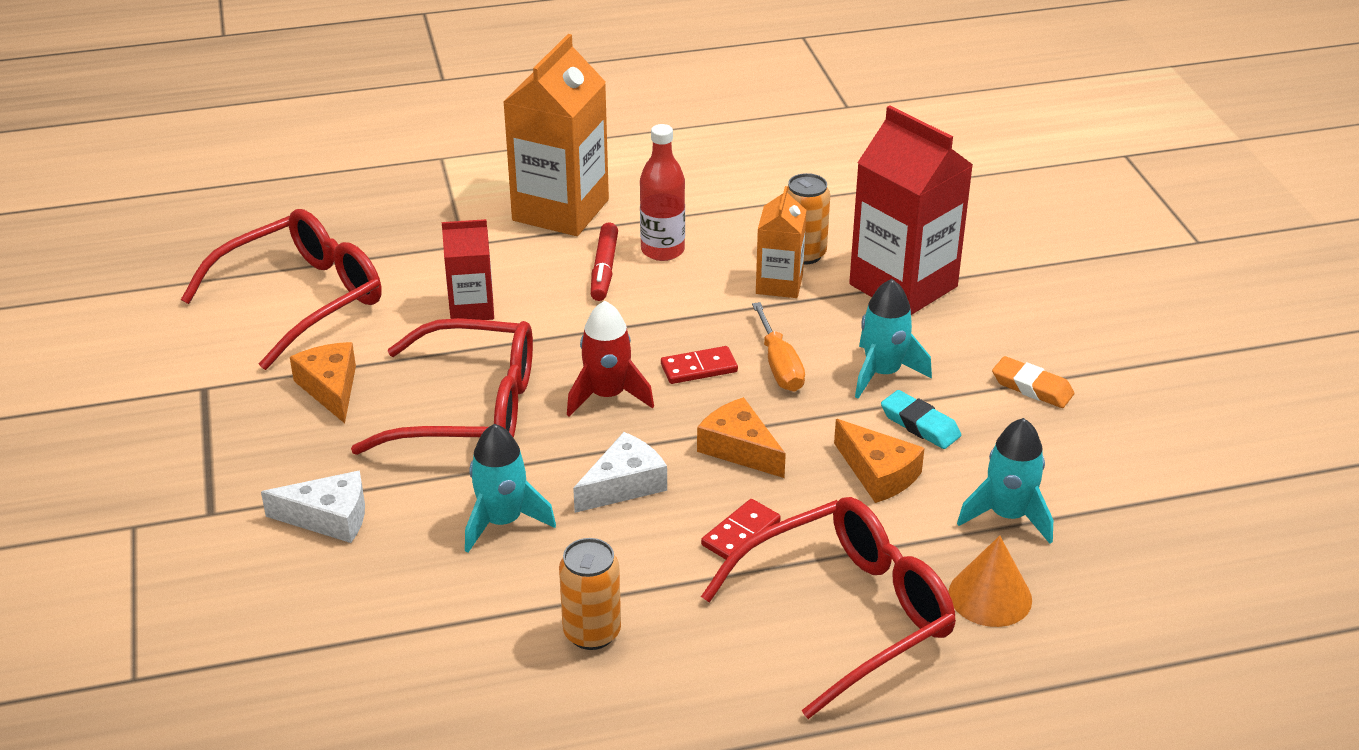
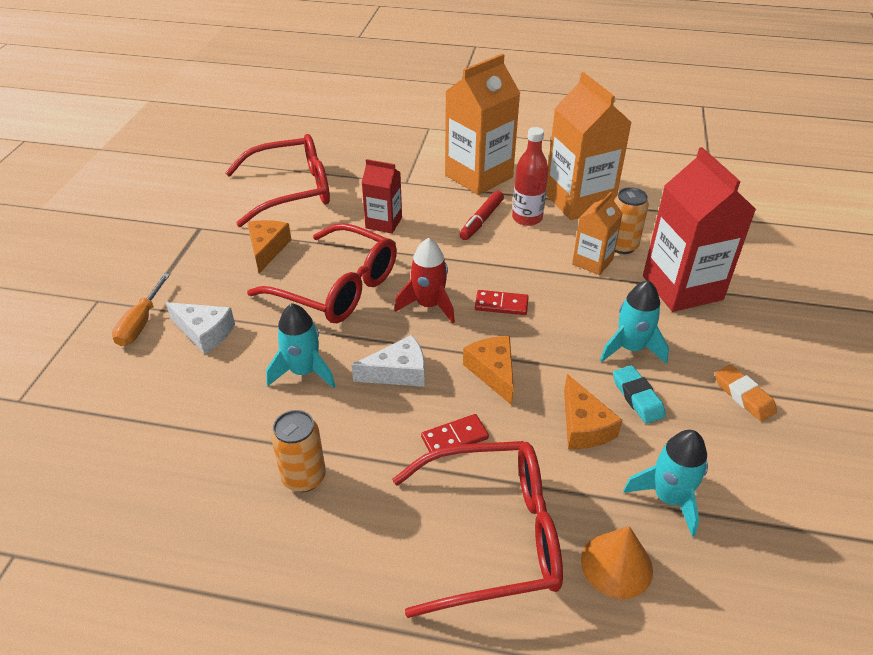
camera: 25 degrees right, 5 degrees up
(716, 210) = (579, 201): none -> orange carton
(779, 365) = (558, 319): orange screwdriver -> orange screwdriver (141, 323)

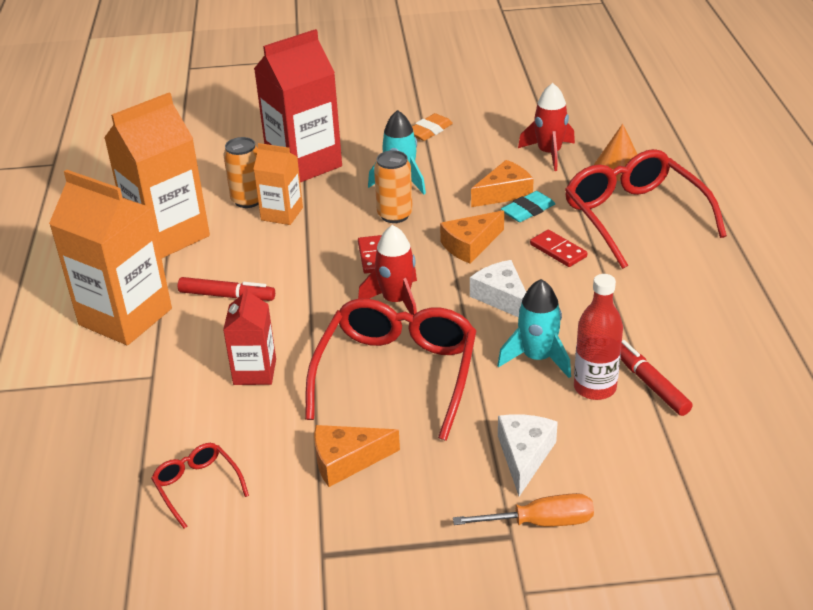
camera: 105 degrees left, 5 degrees down
(222, 437) = (649, 383): none -> red marker
(291, 190) = (197, 486): red glasses -> red glasses, size x0.47
(304, 477) = (654, 319): orange can -> orange can (395, 215)
(527, 218) = (213, 265): red bottle -> red bottle (594, 387)
(637, 397) = (458, 173): turquoise eraser -> turquoise eraser (528, 210)
(668, 498) = (549, 153): turquoise rocket -> red rocket

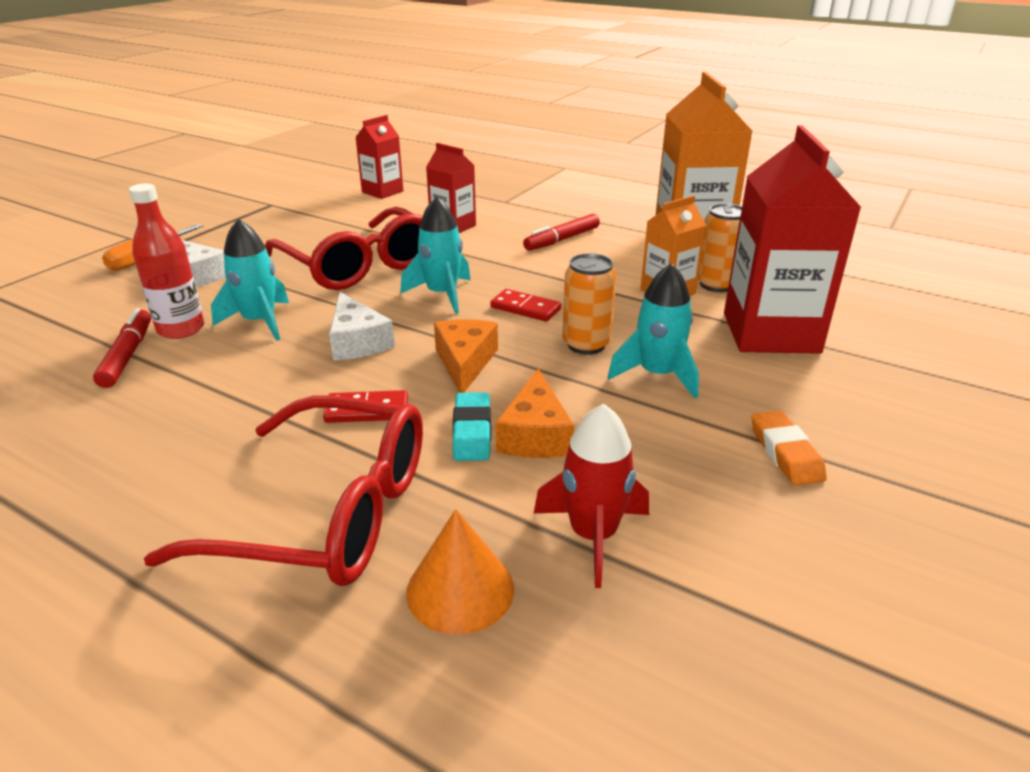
camera: 125 degrees right, 5 degrees down
(125, 317) = (588, 207): orange carton -> none
(197, 486) = (382, 192): red glasses -> red carton
(346, 460) = (317, 227): orange cheese -> none
(396, 301) = (442, 295): red rocket -> turquoise rocket
(502, 298) = (357, 341): white cheese -> white cheese turned 60 degrees clockwise
(649, 383) = (128, 355): red marker -> red marker turned 105 degrees counterclockwise

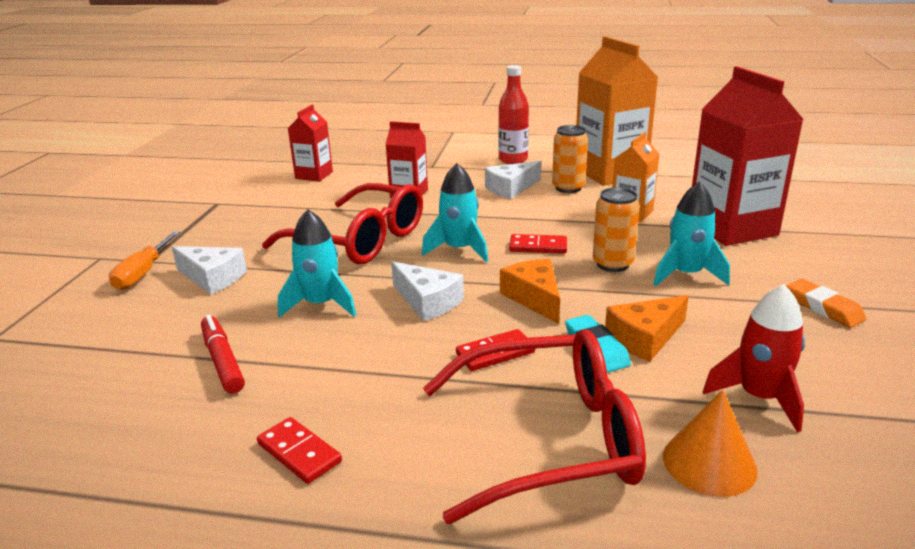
camera: 20 degrees left, 5 degrees down
(102, 458) = (299, 453): none -> red domino
(181, 329) = (251, 327): red bottle -> red bottle (513, 160)
(535, 434) = (645, 338): orange cheese -> orange cheese turned 75 degrees clockwise
(562, 240) = (511, 188): red marker -> white cheese
(716, 284) = (660, 201): orange can -> orange can (568, 188)

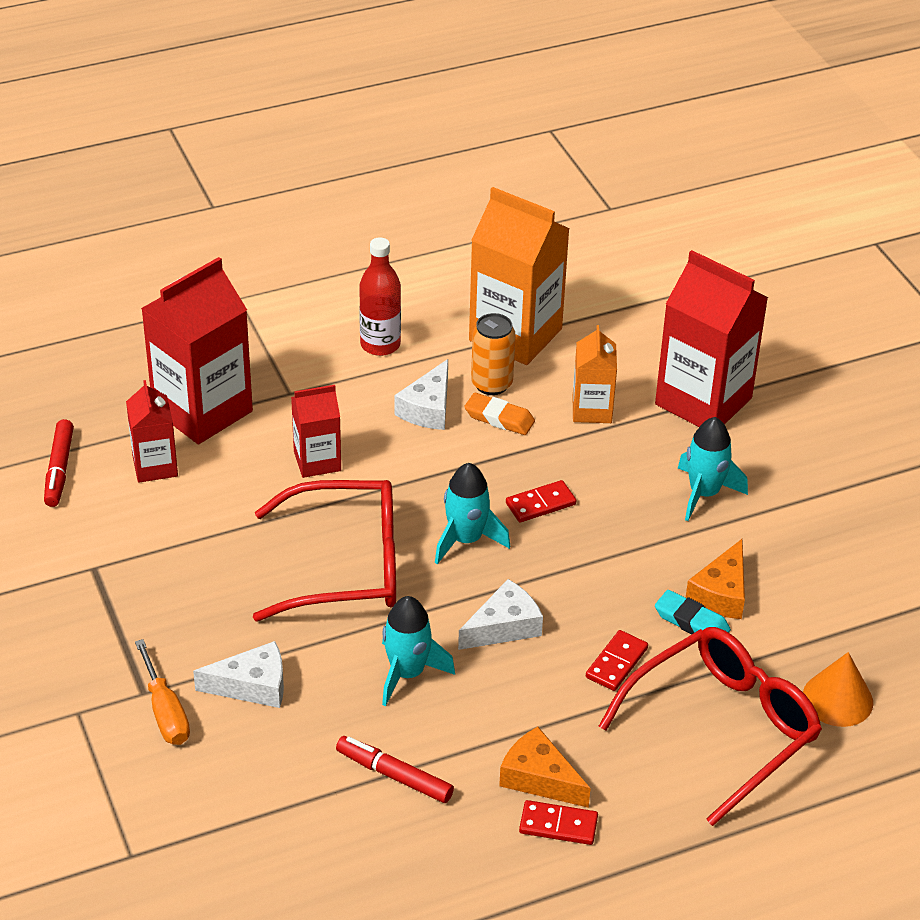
camera: 35 degrees left, 15 degrees up
(264, 166) = (59, 469): none -> red marker
(372, 162) = (202, 411): none -> red carton
(427, 301) = (504, 627): white cheese -> white cheese turned 45 degrees counterclockwise
(534, 298) = (595, 581): orange cheese -> orange cheese (539, 778)
(612, 264) = (630, 503): orange can -> none
(759, 397) = (838, 622): red rocket -> none
(823, 308) = (836, 495): orange eraser -> orange eraser (499, 418)

